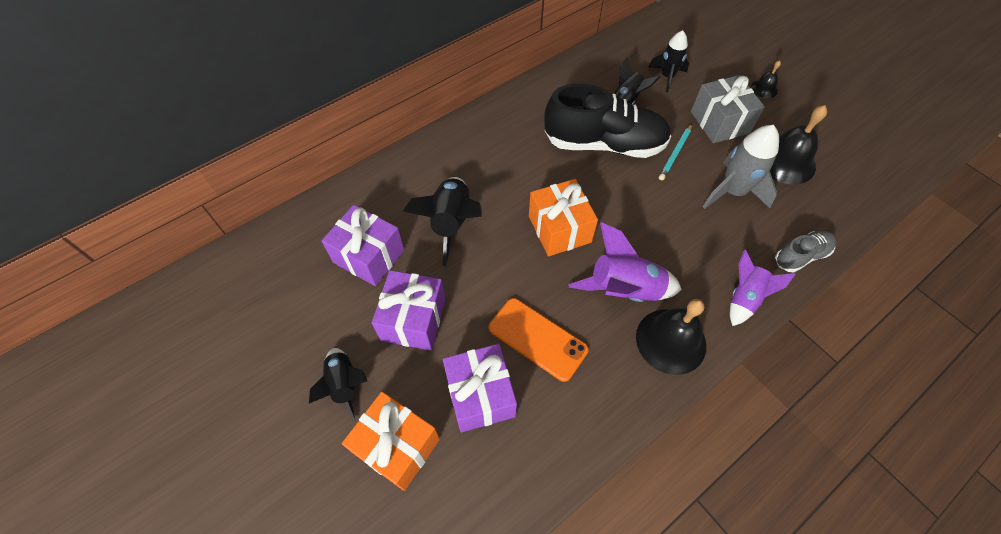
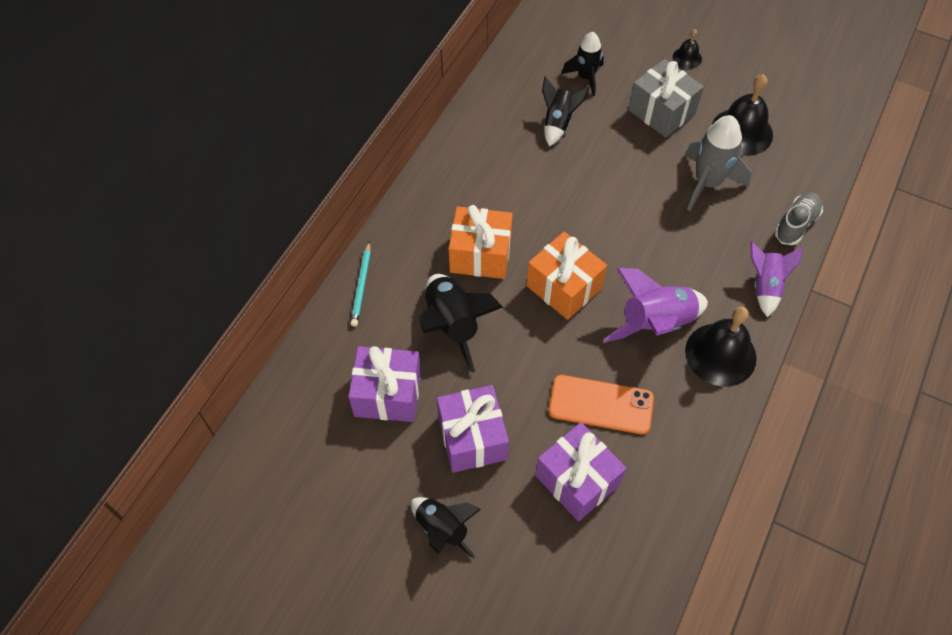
camera: 25 degrees left, 0 degrees up
(397, 446) = (527, 561): orange gift -> orange gift (480, 255)
(604, 144) = (561, 178): black shoe -> none
(675, 153) = (635, 162): turquoise pencil -> turquoise pencil (361, 286)

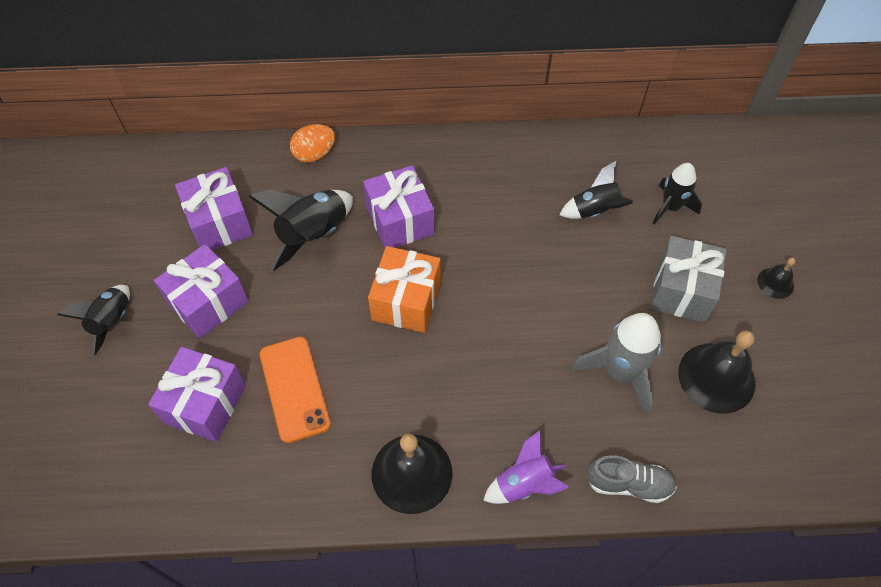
camera: 60 degrees right, 0 degrees up
(361, 286) = (314, 154): turquoise pencil -> orange egg
(480, 255) = (400, 221): orange gift -> purple gift
(655, 323) = (412, 397): purple rocket -> none

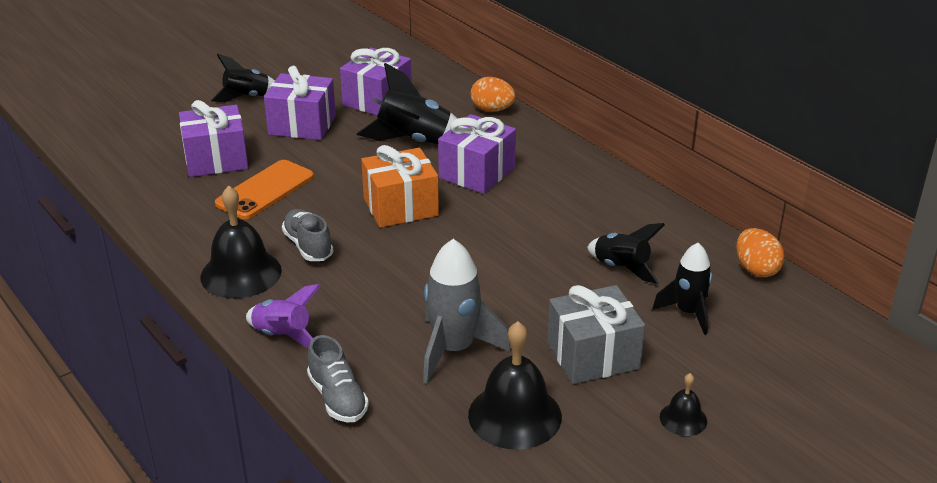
camera: 55 degrees right, 25 degrees down
(410, 399) = (308, 246): none -> grey shoe
(650, 139) = (756, 269): none -> orange egg

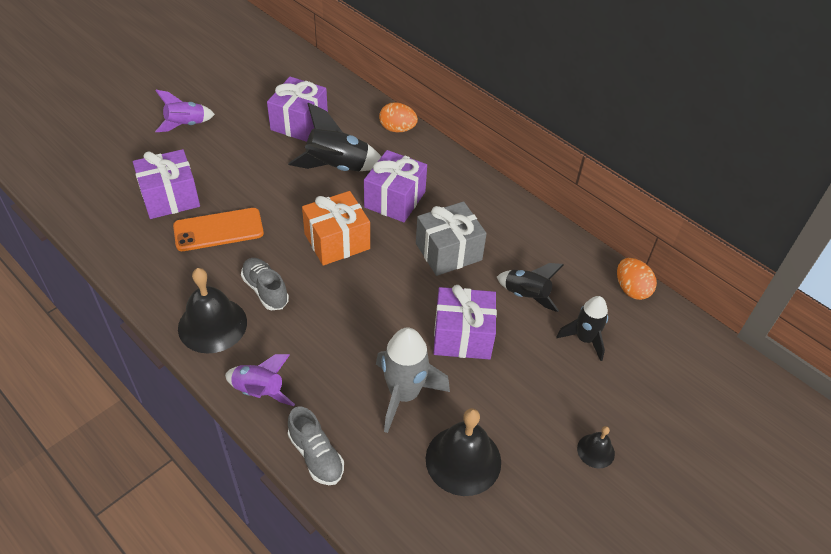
camera: 10 degrees left, 15 degrees up
(246, 97) = (186, 125): black rocket -> purple rocket
(265, 190) = (218, 230): orange phone -> orange phone turned 45 degrees clockwise
(302, 125) = (239, 154): purple gift -> purple gift (462, 336)
(593, 355) = (516, 391): grey gift -> grey gift (448, 251)

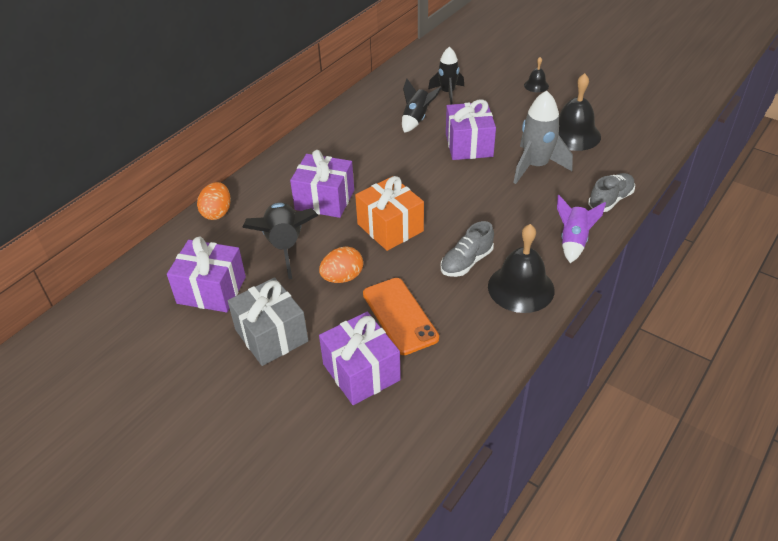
camera: 95 degrees left, 5 degrees down
(186, 125) = (224, 398): purple rocket -> none
(448, 251) = (382, 161): grey gift -> grey gift (271, 335)
(631, 289) = (393, 76): orange egg -> orange egg (342, 277)

